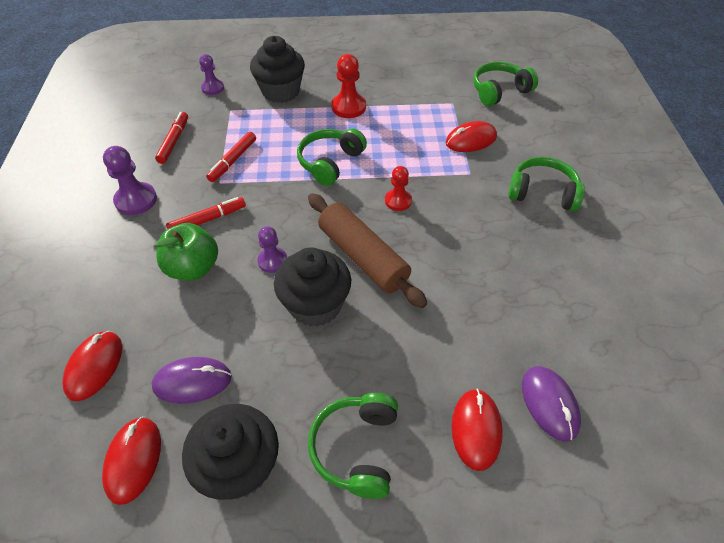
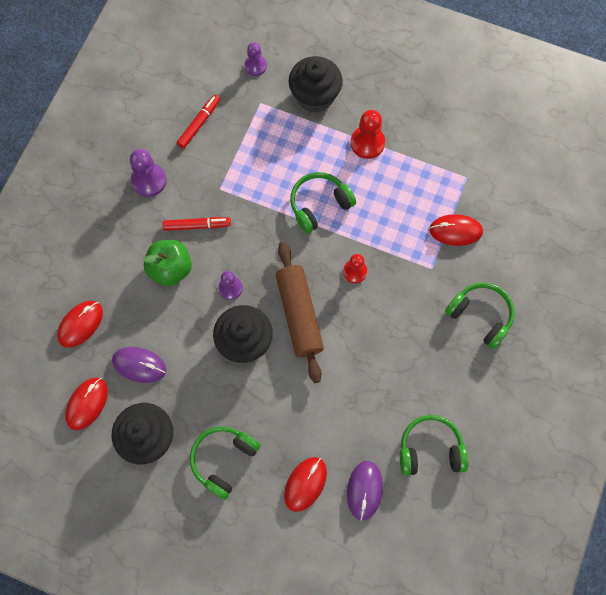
camera: 25 degrees right, 20 degrees up
(233, 161) = (239, 168): red marker -> none
(499, 91) = (521, 180): green headphones -> green headphones (430, 449)

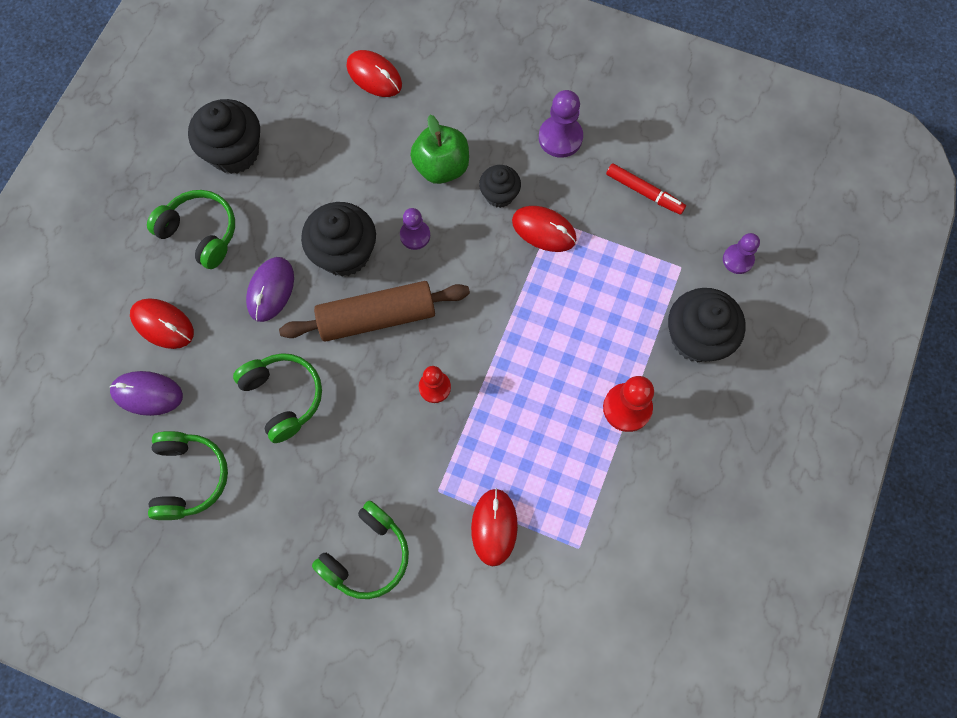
camera: 90 degrees right, 0 degrees up
(87, 404) = (279, 88): red mouse -> red mouse (544, 230)
(139, 365) = (321, 139): purple mouse -> purple mouse (270, 290)
(197, 226) = (499, 195): red marker -> black cupcake
(319, 205) = (530, 342): green headphones -> green headphones (283, 397)

